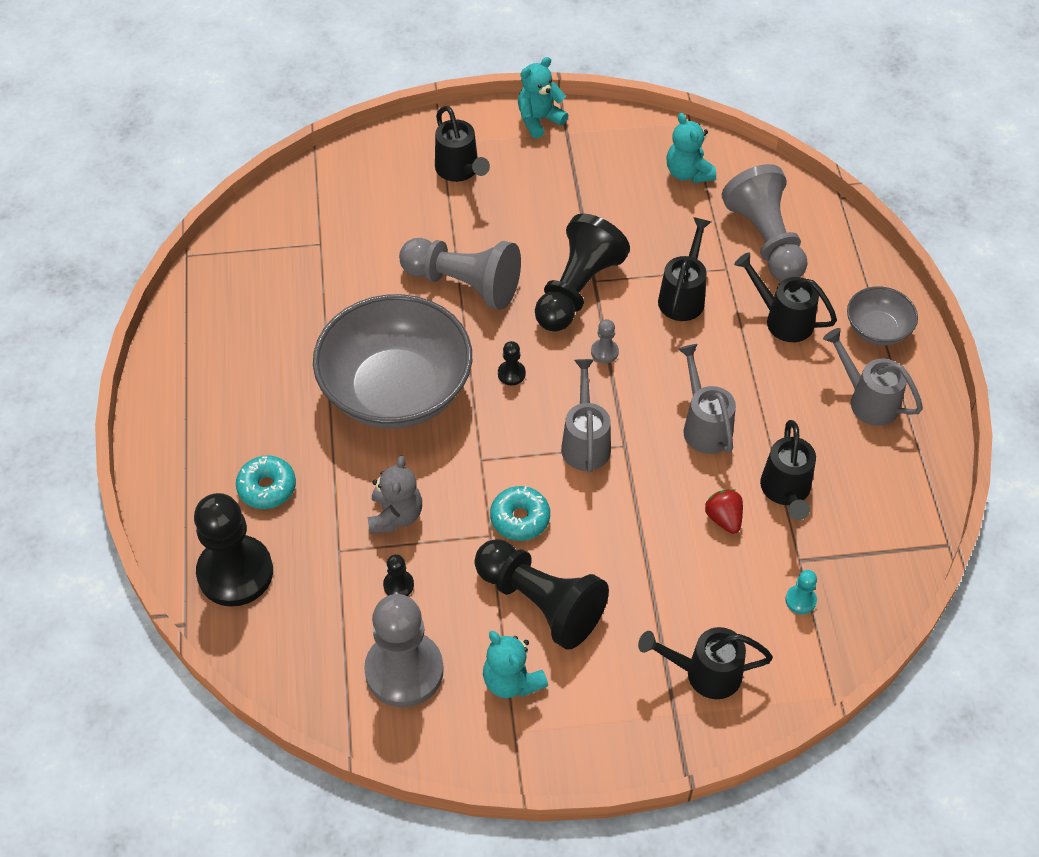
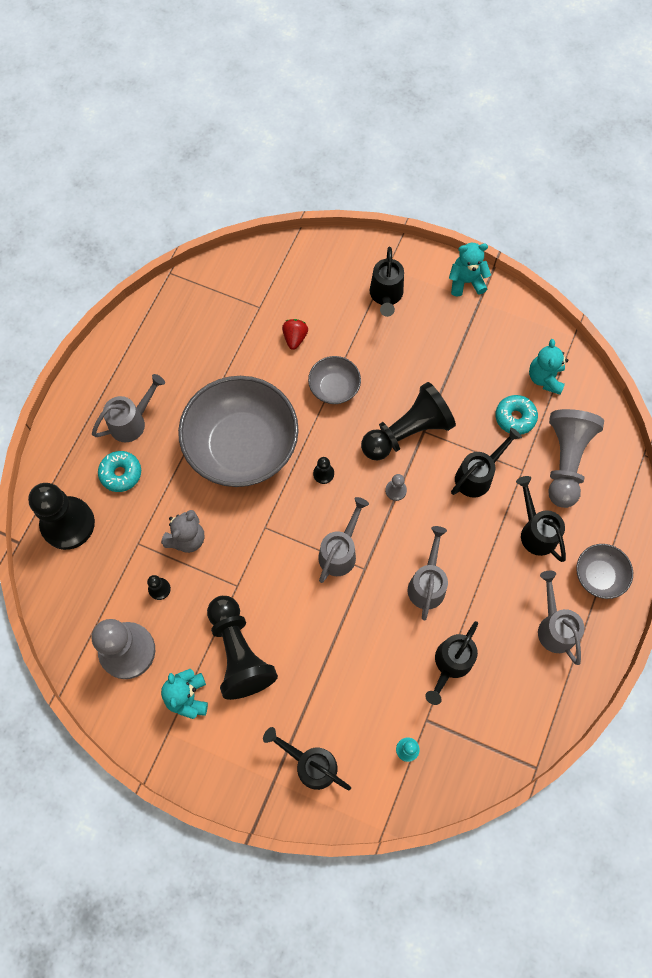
camera: 30 degrees right, 15 degrees up
(244, 427) = (132, 422): none -> grey watering can
(464, 284) = (334, 388): grey pawn -> grey bowl
(520, 518) = (263, 584): turquoise donut -> turquoise donut (515, 417)
(724, 518) = (395, 660): red strawberry -> red strawberry (295, 338)

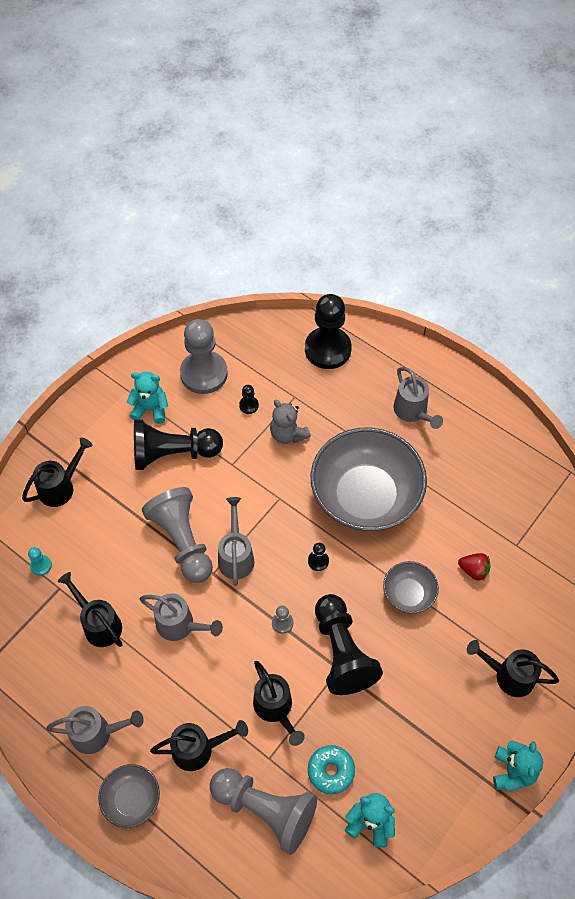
camera: 105 degrees right, 10 degrees down
(121, 473) = (363, 395): turquoise donut -> none
(339, 609) = (182, 541): none -> grey pawn
(340, 552) = (236, 556): grey watering can -> grey watering can turned 135 degrees counterclockwise

